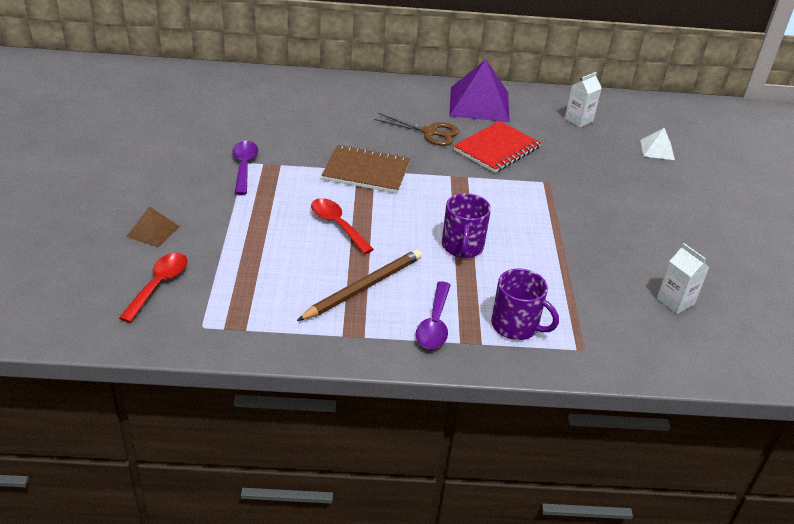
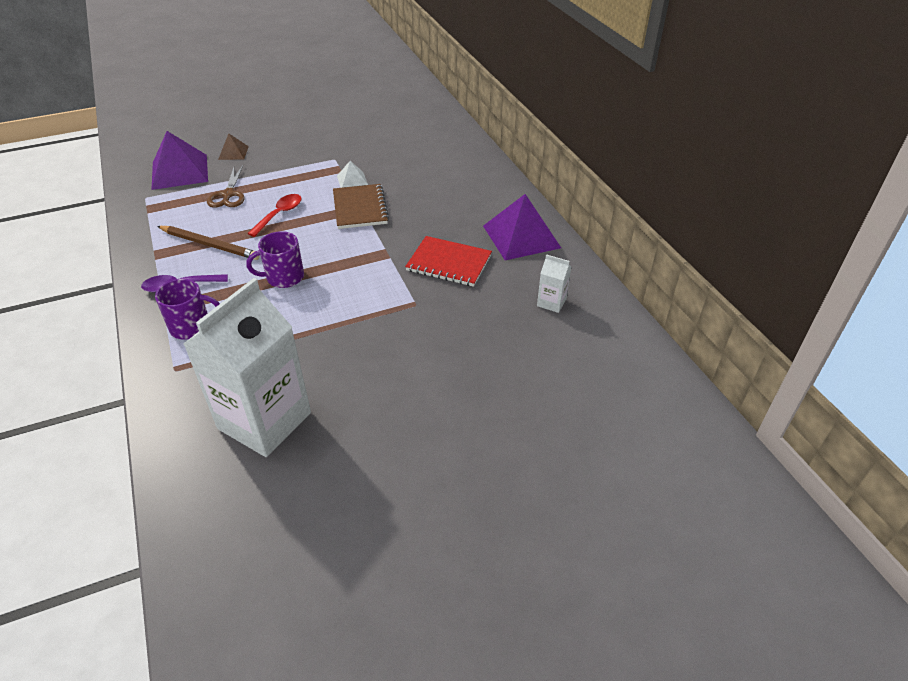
camera: 70 degrees right, 5 degrees up
(159, 285) = (180, 171): red spoon -> purple pyramid
(244, 166) = (328, 159): purple spoon -> none
(430, 132) = (445, 222): brown scissors -> brown scissors (228, 195)
(516, 326) = (191, 327): purple mug -> purple mug turned 105 degrees counterclockwise
(657, 150) = (541, 370): white pyramid -> white pyramid (352, 180)
(675, 301) = (264, 420): white carton -> white carton, size x2.42

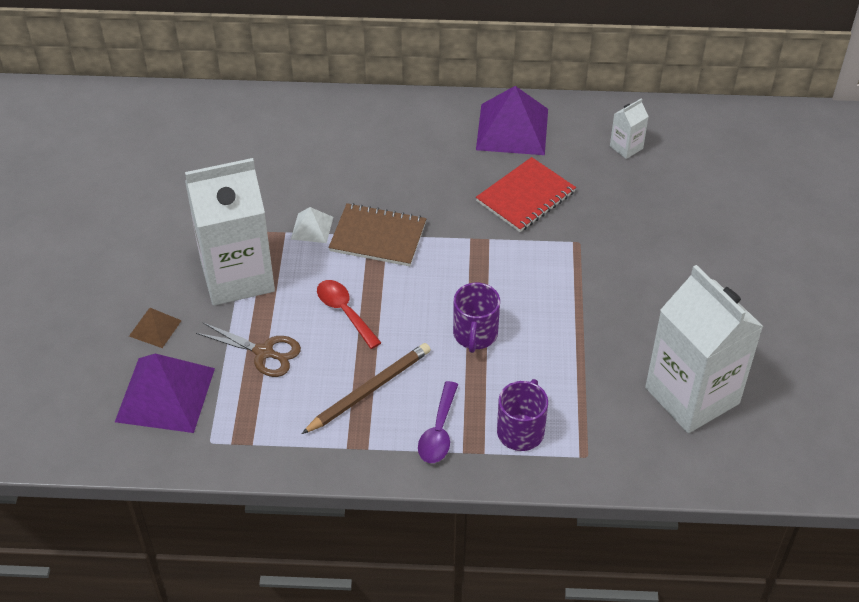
camera: 65 degrees left, 5 degrees up
(291, 166) = (237, 276): none -> white carton

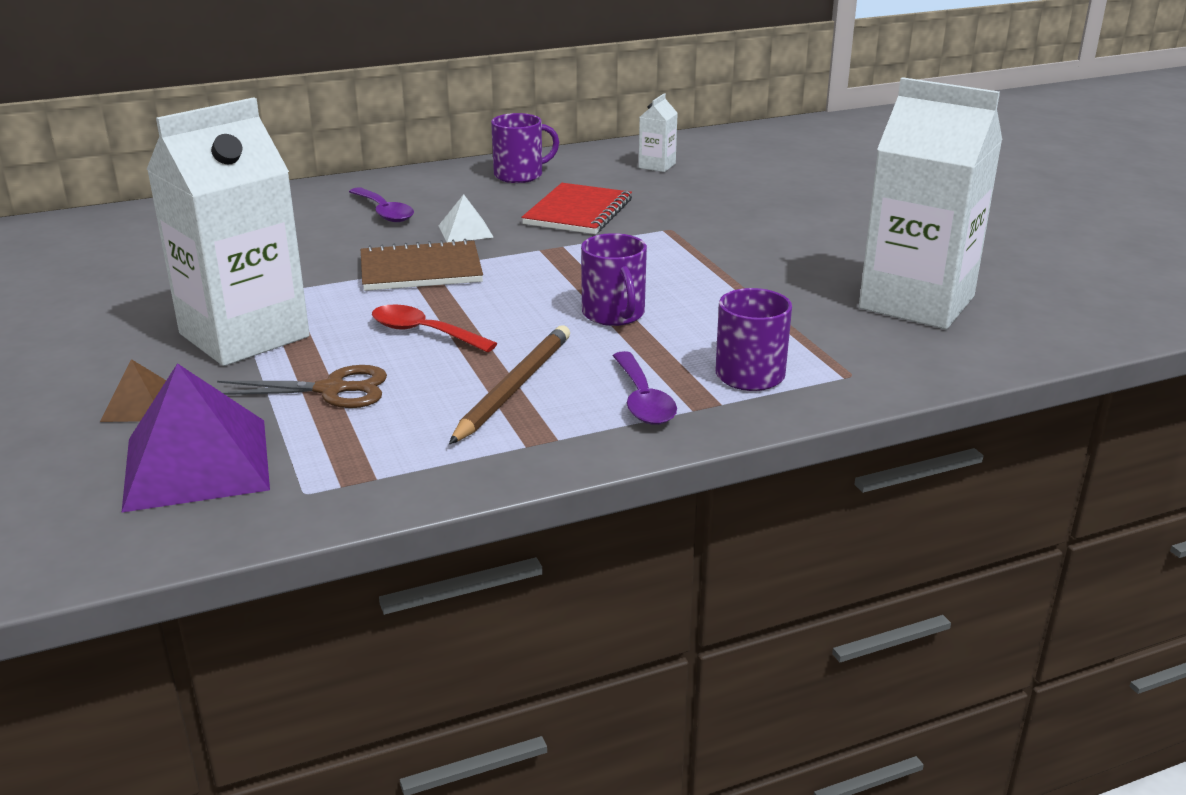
camera: 25 degrees left, 20 degrees down
(312, 228) = (325, 279): white pyramid -> white pyramid (465, 231)
(389, 152) = (384, 212): none -> purple spoon
(512, 129) = (520, 175): purple pyramid -> purple mug

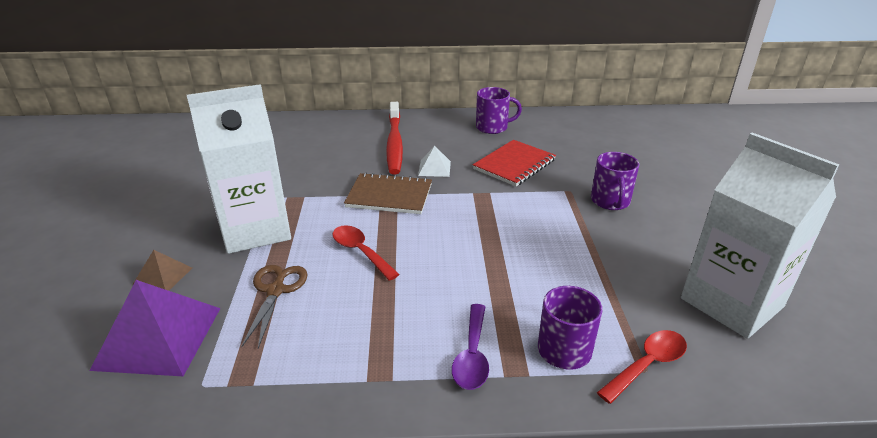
camera: 20 degrees right, 5 degrees up
(332, 390) = (276, 291): brown scissors -> brown scissors turned 105 degrees counterclockwise
(384, 212) = (394, 144): purple spoon -> red toothbrush
(513, 387) = (389, 318): brown pencil -> none
(614, 314) = (493, 263): purple mug -> purple mug (610, 201)
(657, 166) = (586, 133): white carton -> none
(850, 370) = (647, 364): none -> red spoon

